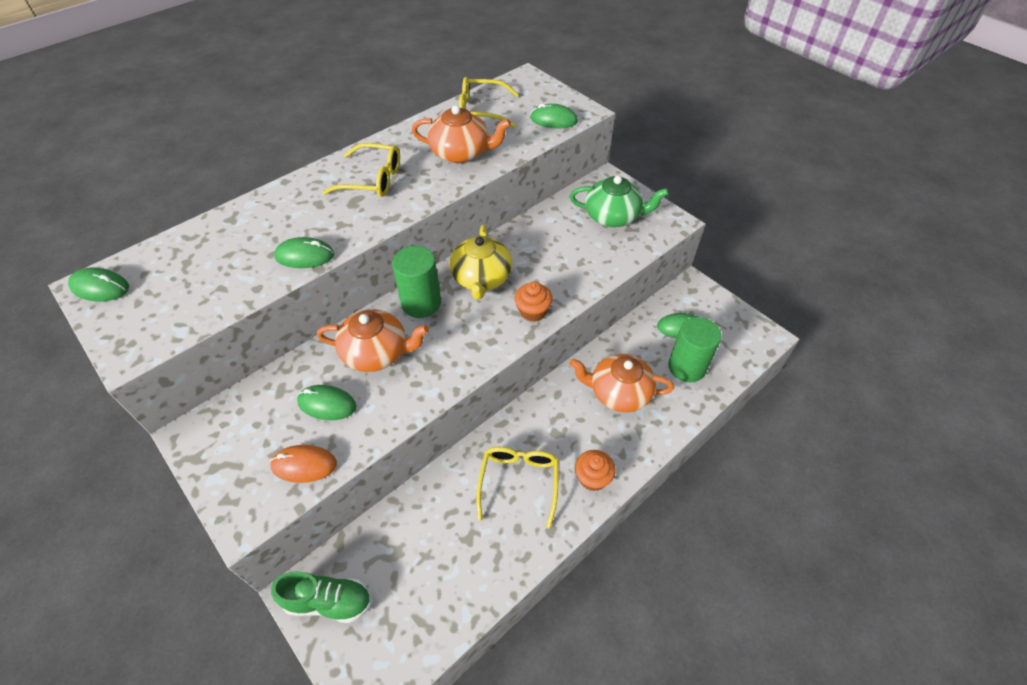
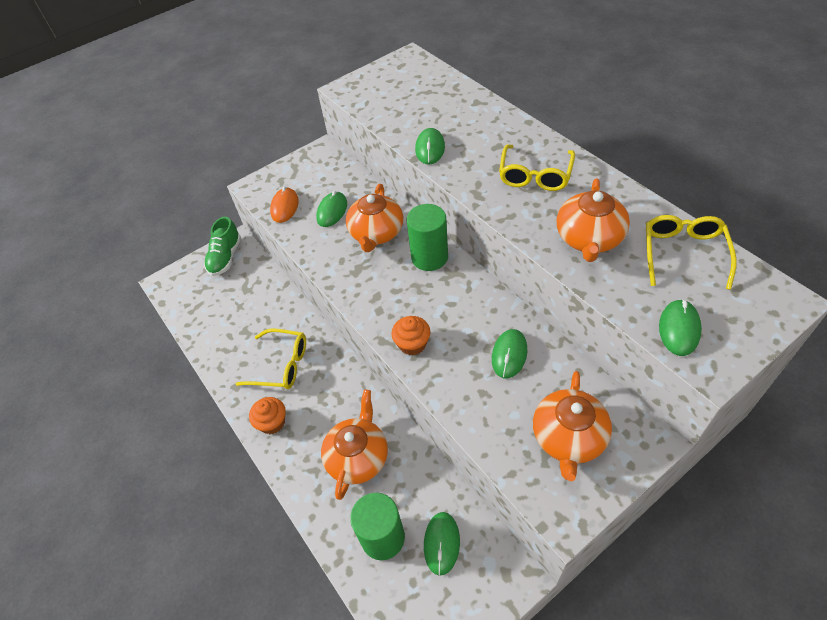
camera: 100 degrees right, 0 degrees up
(100, 287) = (406, 62): green mouse -> green mouse (509, 355)
(481, 278) = (460, 301): yellow teapot -> none
(613, 216) = (568, 438): green teapot -> orange teapot

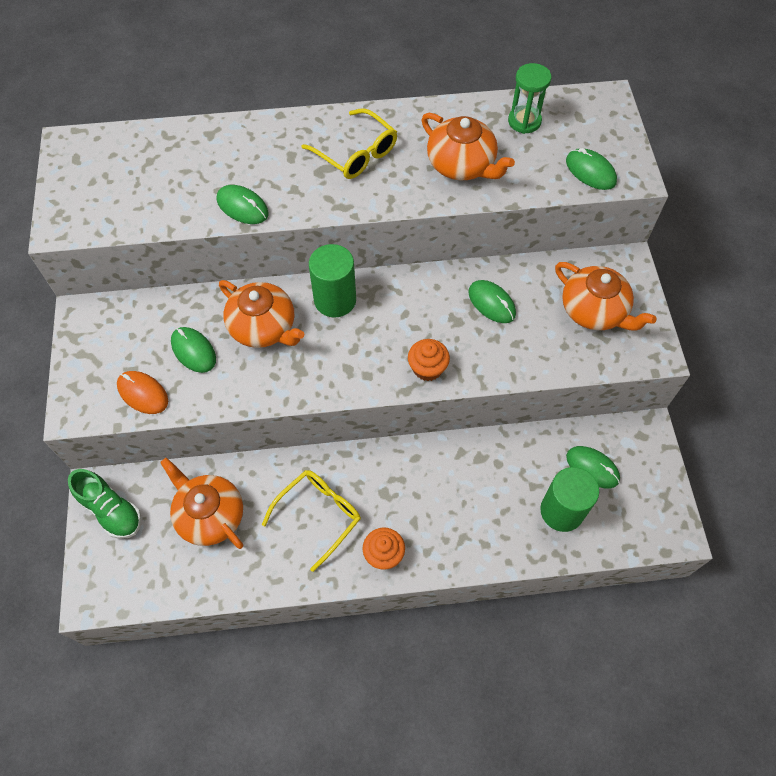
camera: 65 degrees left, 10 degrees up
(358, 457) = (473, 493): orange teapot -> orange teapot (210, 515)
(683, 254) = (524, 121): yellow glasses -> green hourglass

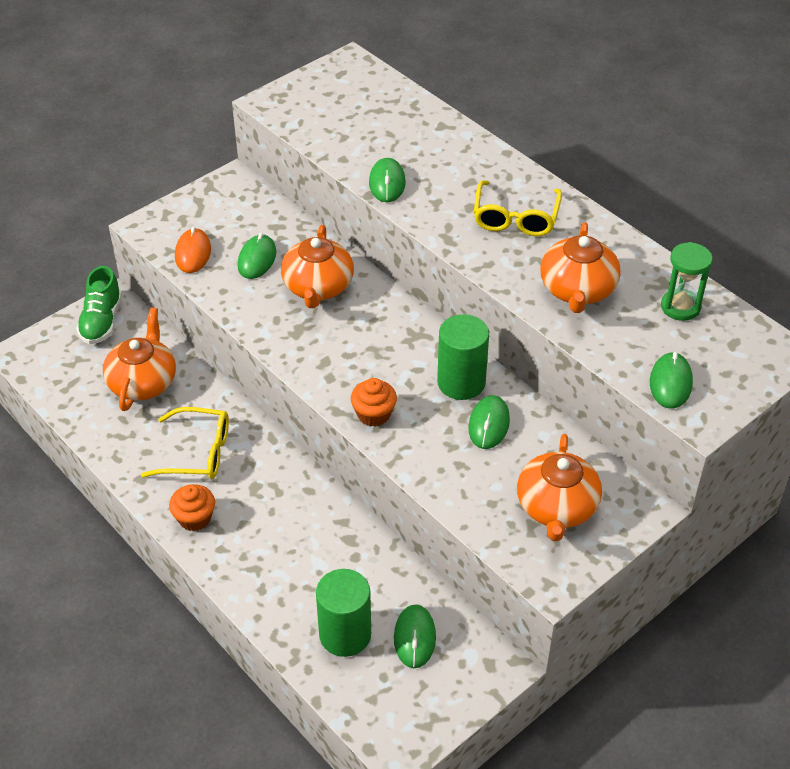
camera: 55 degrees right, 15 degrees down
(335, 300) = (387, 316): green cylinder -> green cylinder (461, 382)

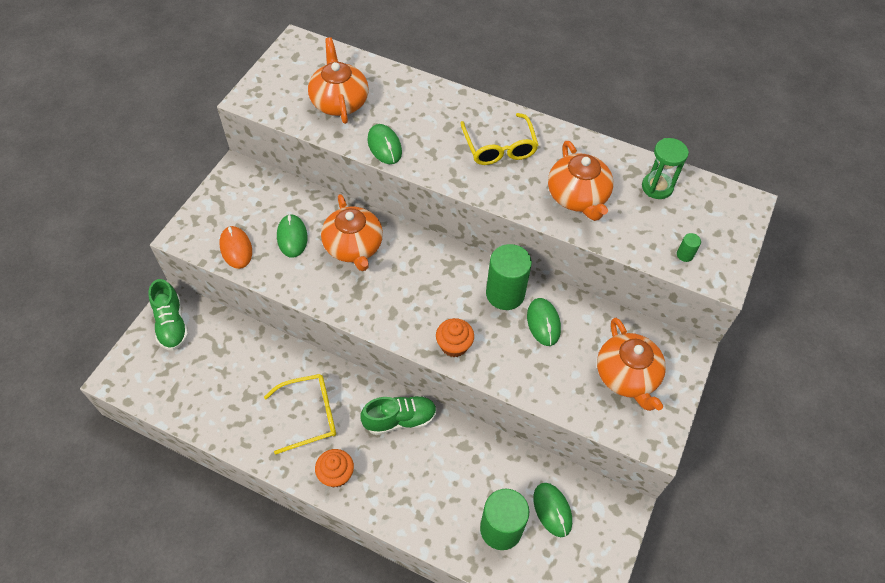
camera: 25 degrees left, 10 degrees up
(143, 382) = (234, 368): orange teapot -> orange teapot (339, 101)
(292, 490) = (400, 419): none -> green shoe
(670, 383) = (685, 255): green mouse -> green cylinder

